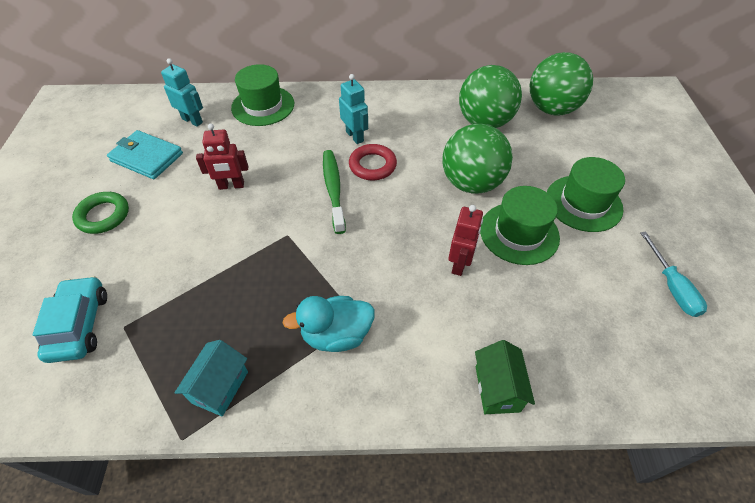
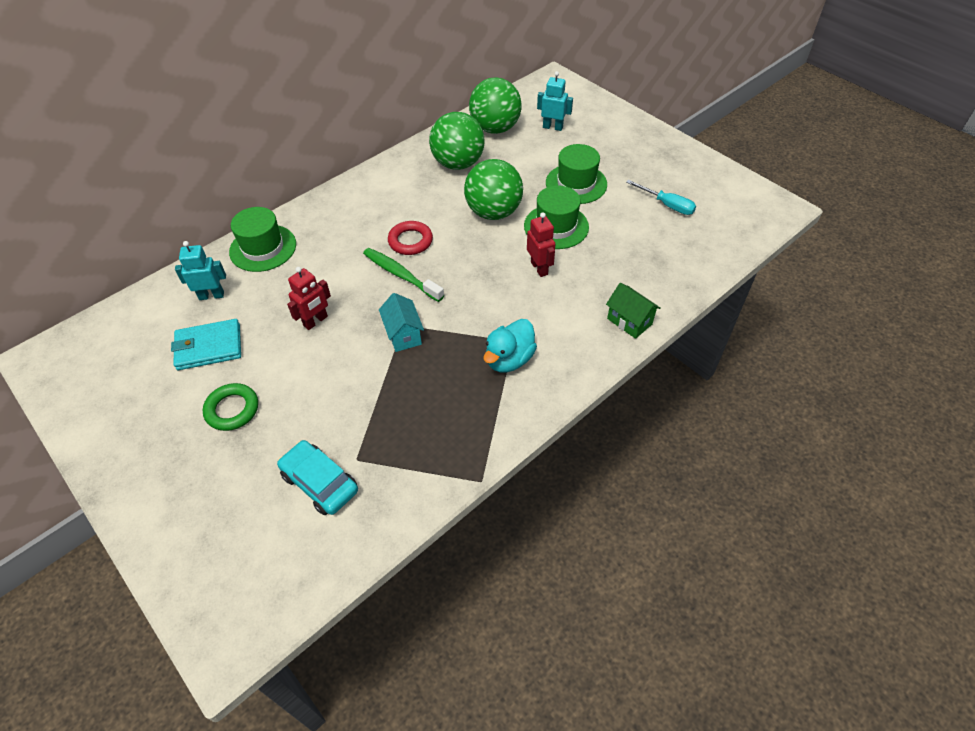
camera: 40 degrees left, 0 degrees up
(220, 387) = (470, 439): turquoise house -> turquoise house (403, 334)
(355, 136) = (372, 228): turquoise robot -> turquoise robot (552, 127)

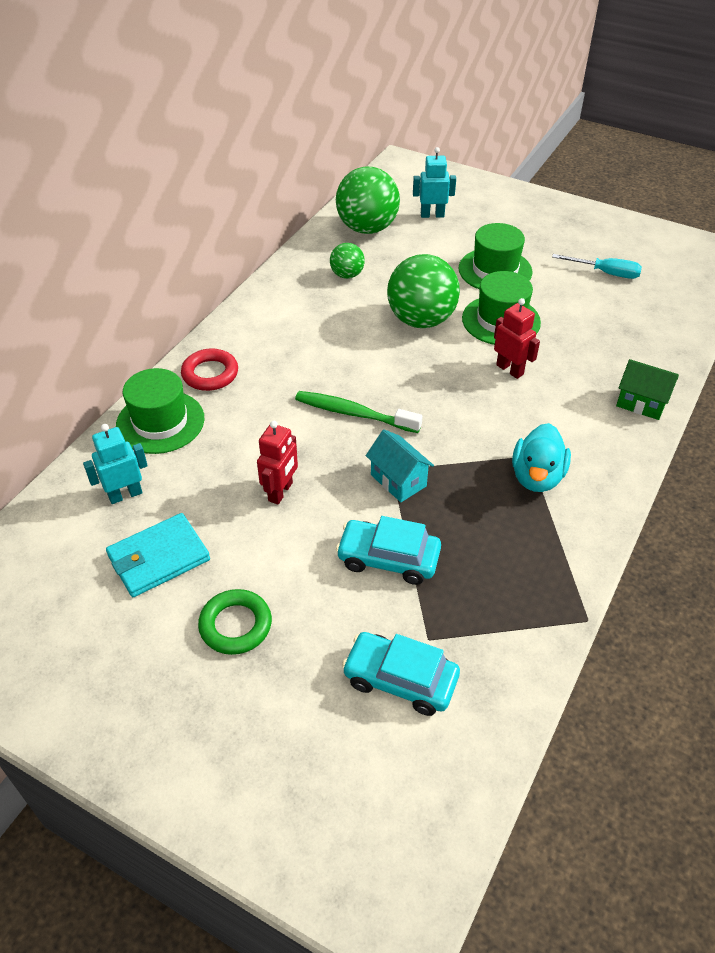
camera: 20 degrees left, 5 degrees down
(362, 392) = (388, 559): none -> turquoise car
(410, 241) = (342, 373): red ring -> red ring (210, 374)
(458, 164) = (347, 275): green ball -> green ball, size x0.52

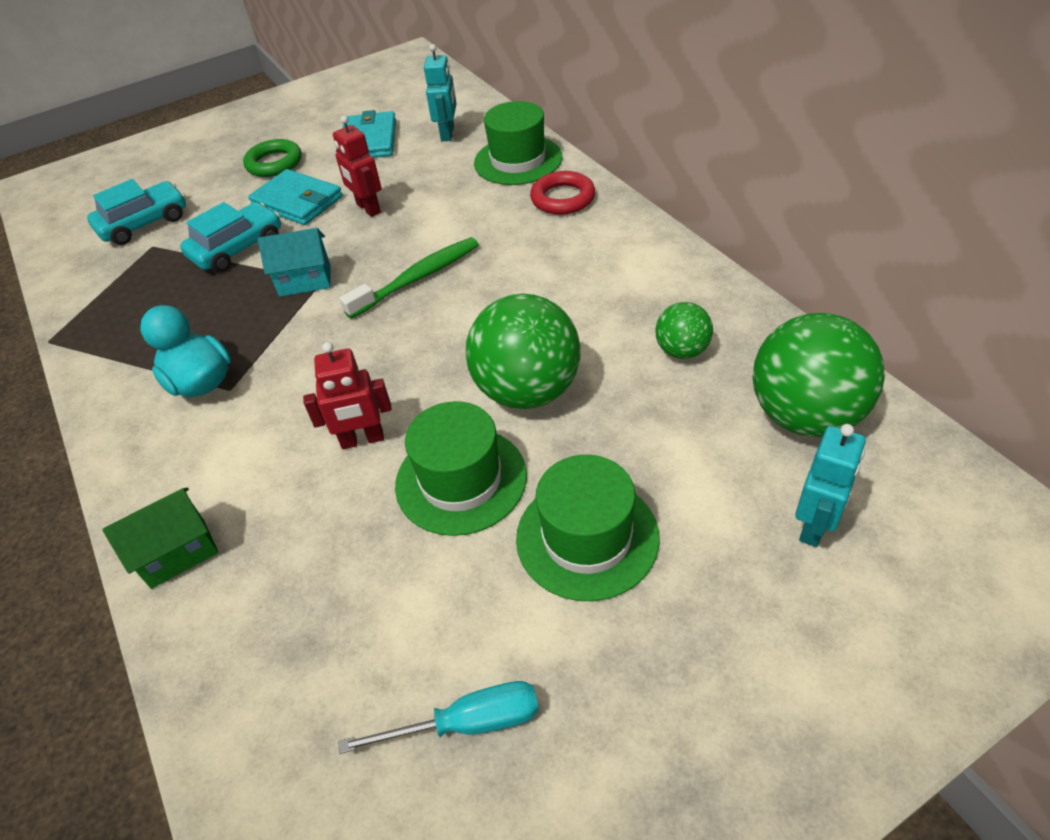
camera: 125 degrees right, 0 degrees up
(295, 556) = (297, 201): none -> turquoise wallet
(605, 273) = (467, 723): turquoise screwdriver -> turquoise screwdriver turned 150 degrees counterclockwise

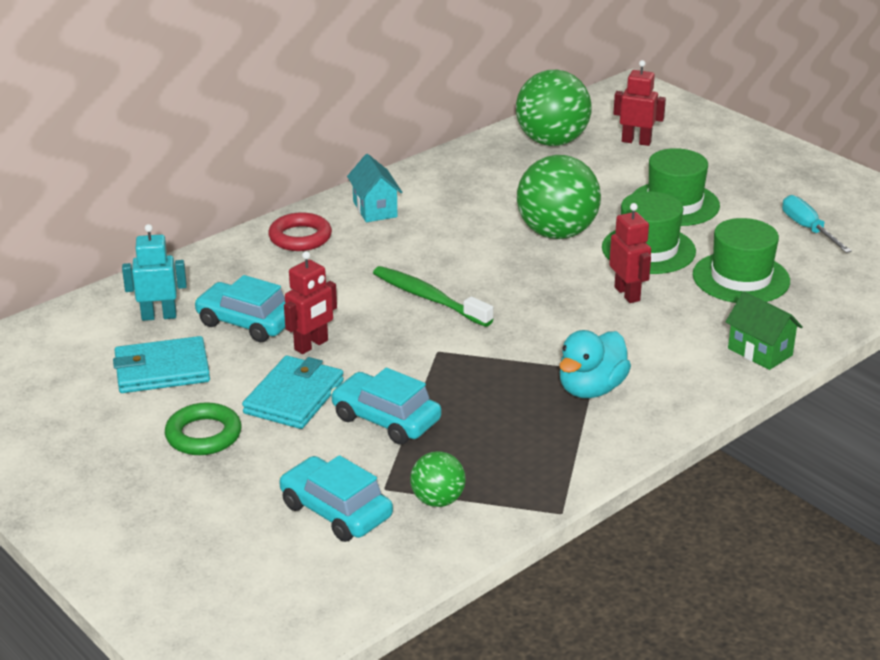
camera: 105 degrees left, 15 degrees down
(305, 280) = (438, 361): turquoise house -> turquoise house (375, 209)
(419, 175) = (246, 322): none -> turquoise car
(518, 160) = (226, 266): green hat -> green hat (741, 278)
(682, 351) = (500, 179): green ball -> green ball (437, 500)
(815, 526) = (636, 141): turquoise robot -> red robot

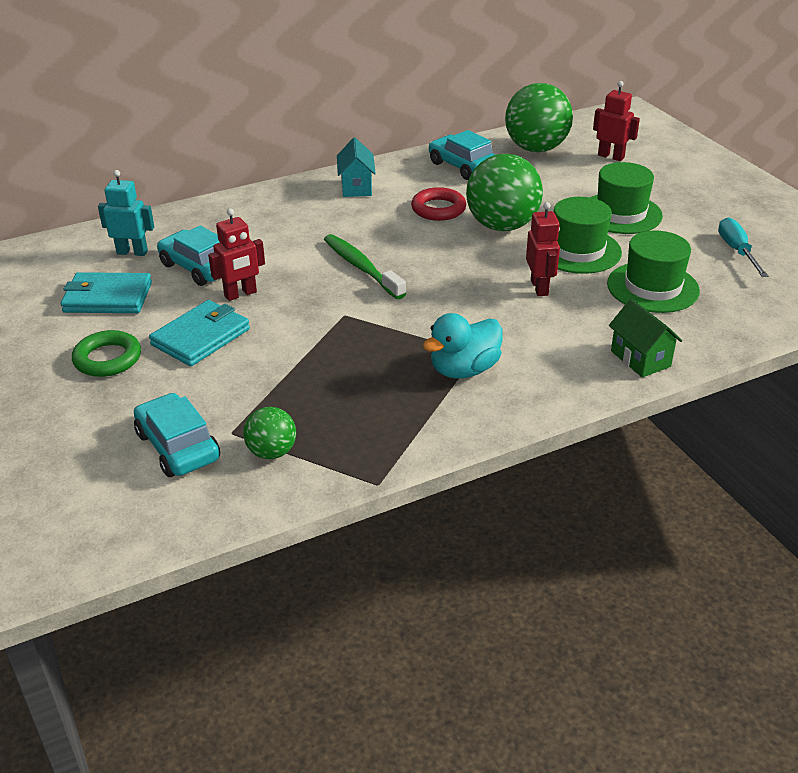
camera: 15 degrees right, 5 degrees up
(300, 237) = (282, 202): red ring -> red ring (438, 209)
(386, 419) = (267, 369): turquoise car -> turquoise car (463, 166)

